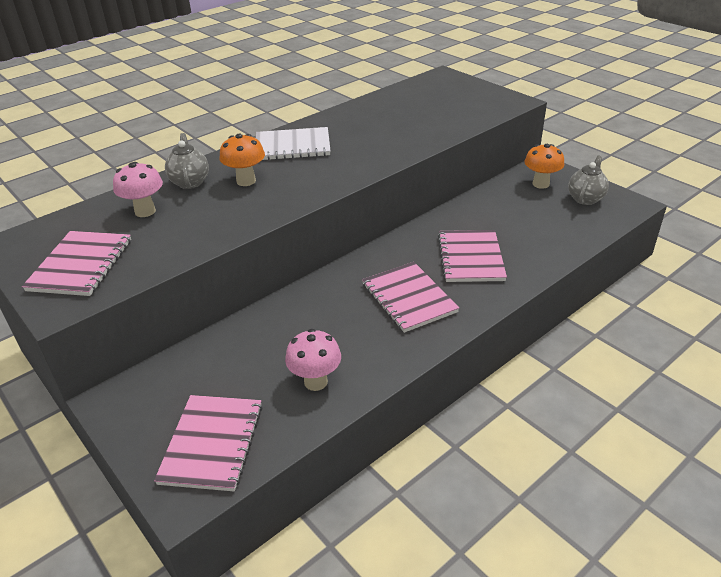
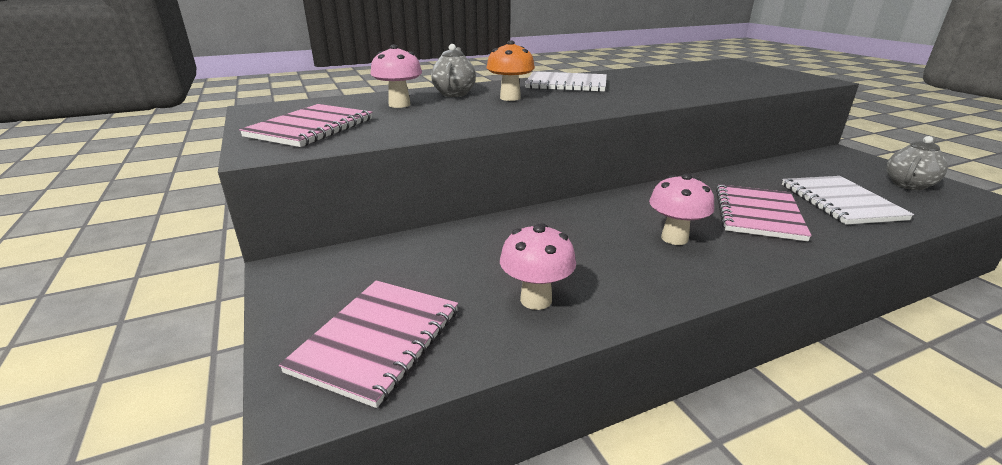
camera: 15 degrees right, 10 degrees down
(409, 298) = (674, 238): pink notebook -> pink mushroom
(532, 230) = (840, 202): none -> white notebook
(540, 184) = (844, 166): orange mushroom -> none

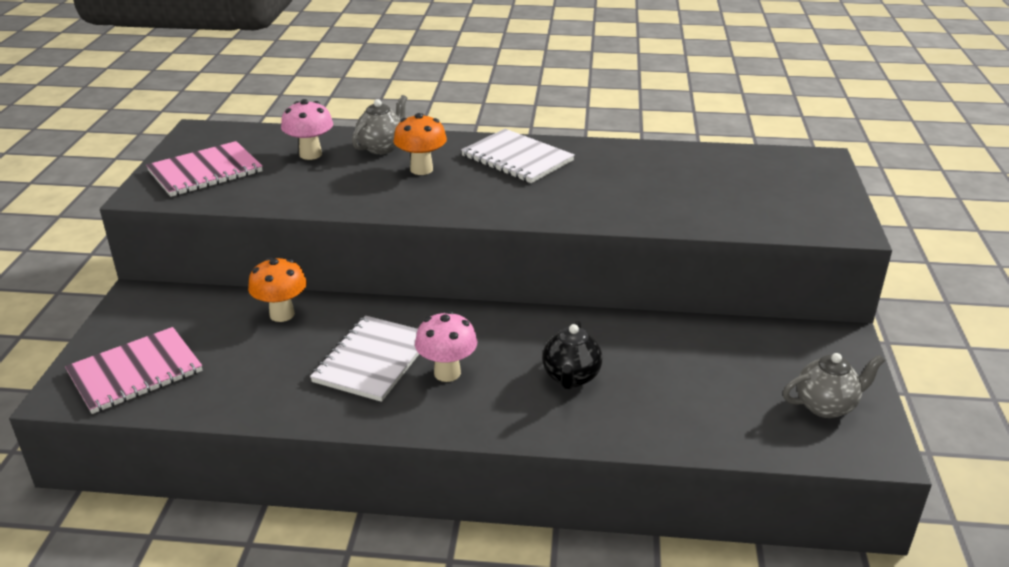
camera: 30 degrees right, 5 degrees up
(469, 241) = (282, 314): none -> orange mushroom
(536, 300) = (262, 383): pink mushroom -> none
(758, 214) = (571, 378): pink notebook -> black teapot
(840, 202) = (689, 396): white notebook -> white notebook (373, 360)

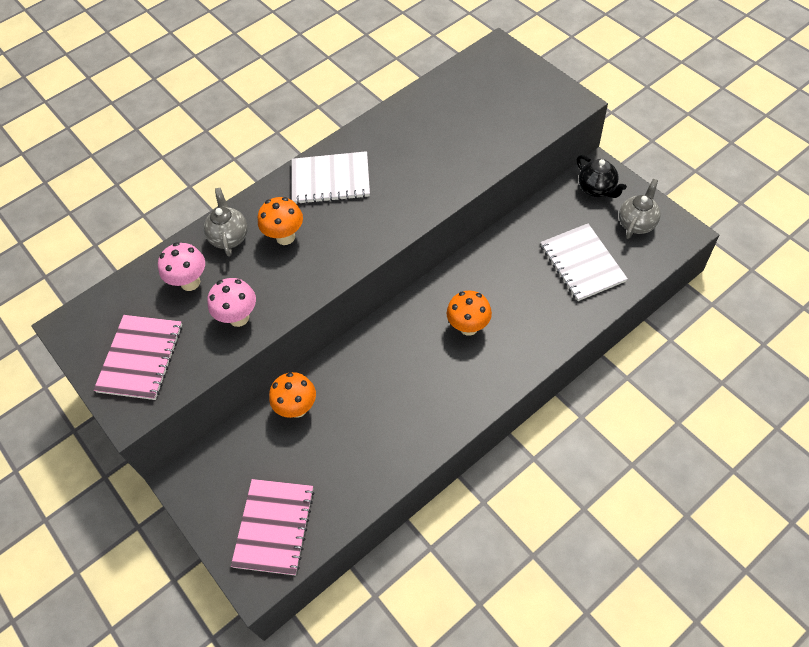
camera: 40 degrees left, 25 degrees up
(373, 360) = (396, 391): white notebook -> white notebook (582, 263)
(447, 373) = (446, 363): pink mushroom -> pink mushroom (239, 318)
(510, 363) = (468, 327): none -> orange mushroom
(571, 378) = (509, 309): black teapot -> black teapot (597, 189)

